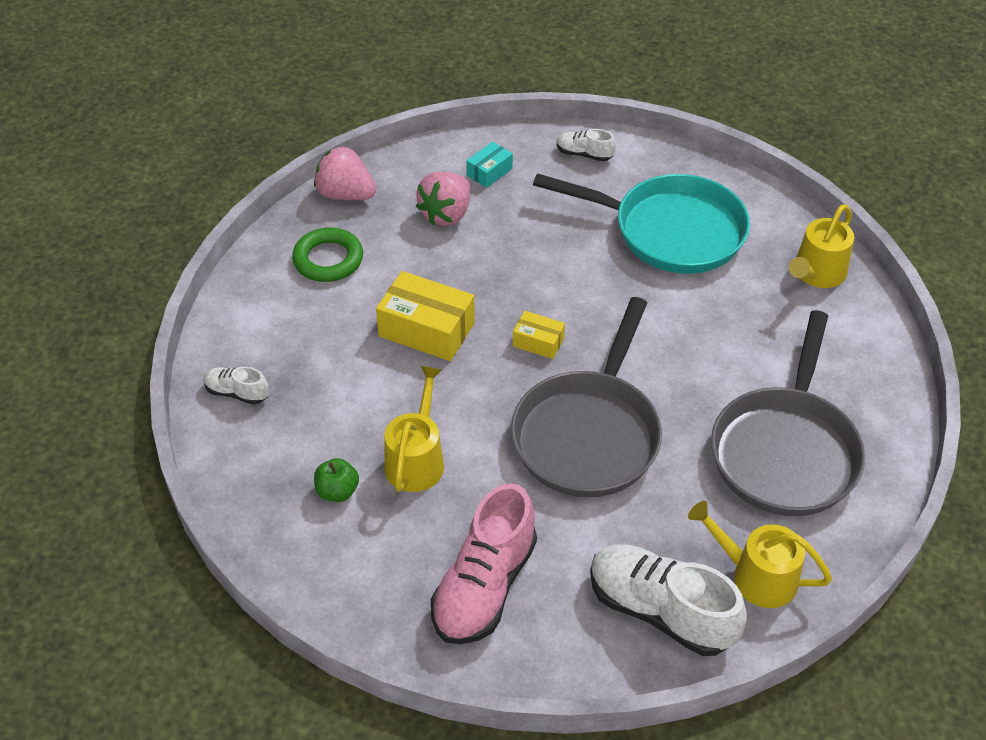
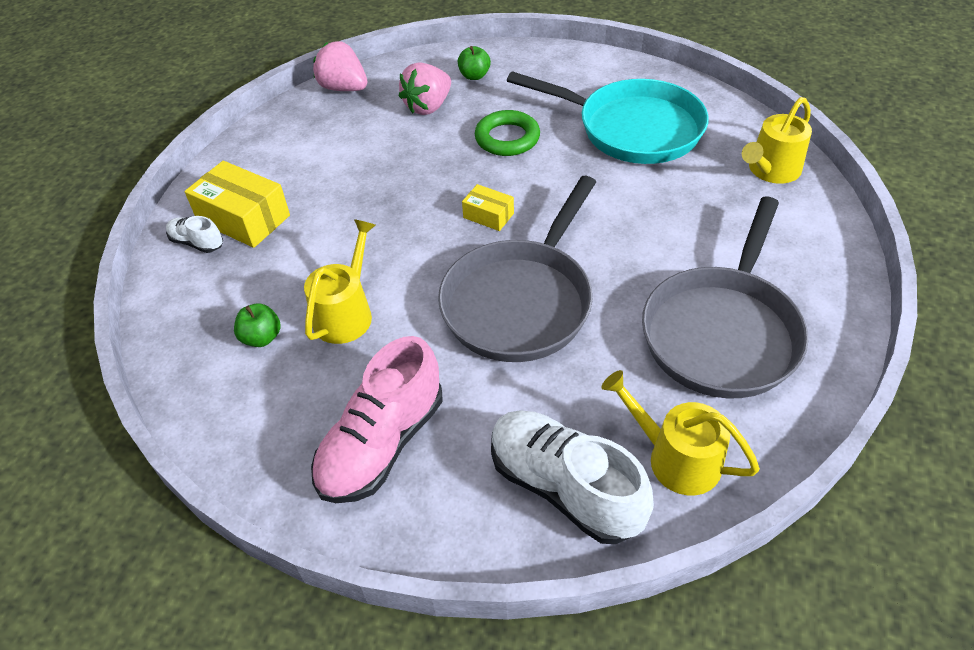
camera: 10 degrees right, 0 degrees up
(328, 259) = (313, 138): green ring -> green ring (507, 138)
(426, 329) = (386, 199): yellow box -> yellow box (244, 218)
(489, 172) = (474, 76): turquoise box -> green apple
(584, 154) = (562, 65): white shoe -> none

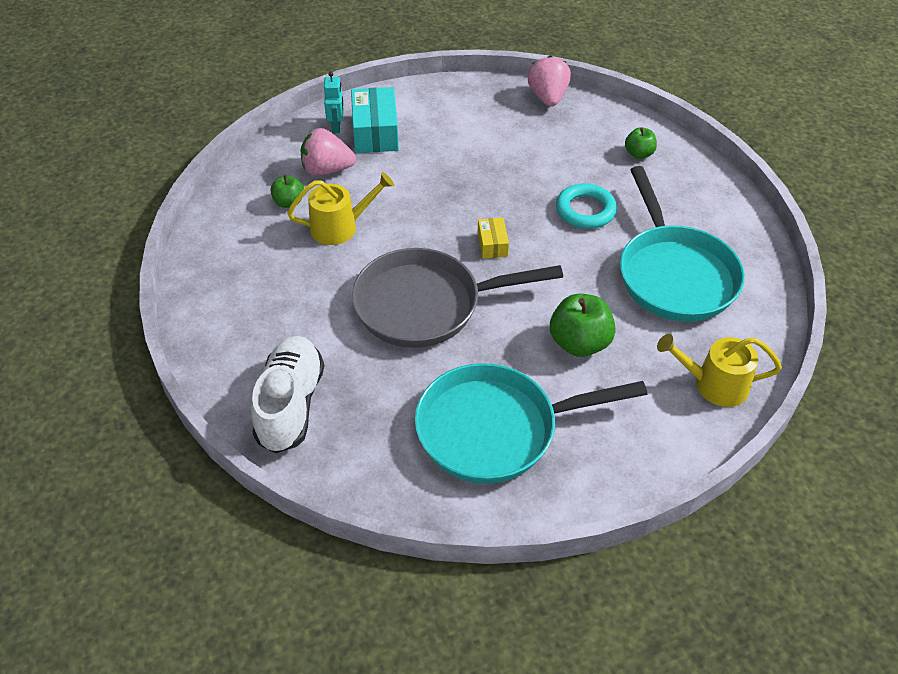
camera: 50 degrees right, 0 degrees up
(197, 243) = (336, 126): white shoe -> turquoise robot
(244, 218) = (375, 132): yellow box -> turquoise box
(382, 443) = (256, 302): pink shoe -> none
(428, 107) = (575, 150): pink strawberry -> pink strawberry (327, 170)
(507, 138) = (585, 210): green ring -> turquoise ring
(661, 223) = (579, 343): none -> green apple
(675, 458) = (357, 452): yellow watering can -> none
(722, 332) = (495, 429): grey pan -> turquoise pan

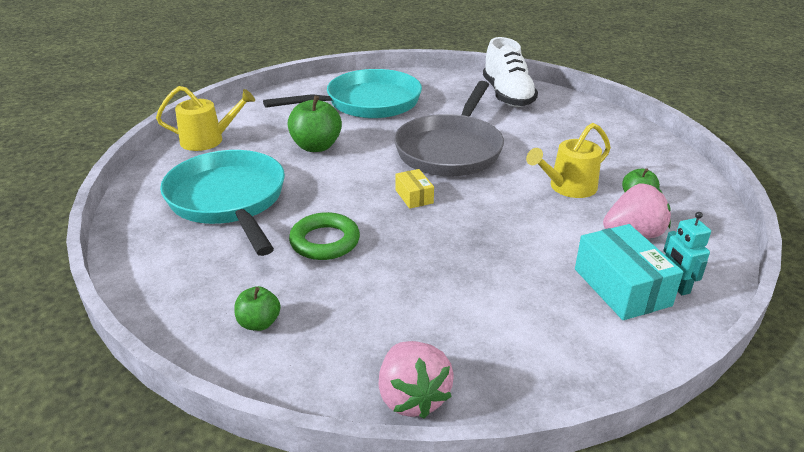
camera: 165 degrees right, 15 degrees down
(426, 305) = (450, 150): grey pan -> grey pan turned 135 degrees clockwise
(585, 210) = (325, 241): turquoise ring -> green ring

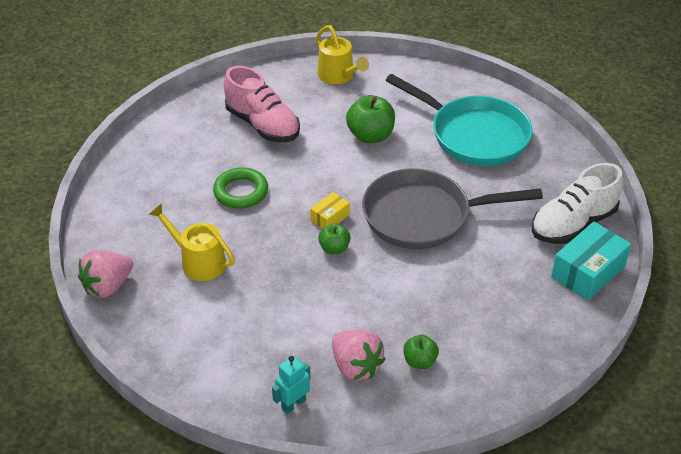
camera: 65 degrees right, 10 degrees up
(229, 200) = (262, 125): turquoise pan -> pink shoe
(259, 323) = (141, 196): green apple -> green apple (334, 248)
(568, 187) = (408, 309): yellow watering can -> yellow watering can (198, 261)
(621, 287) = (273, 369): turquoise box -> turquoise box (588, 272)

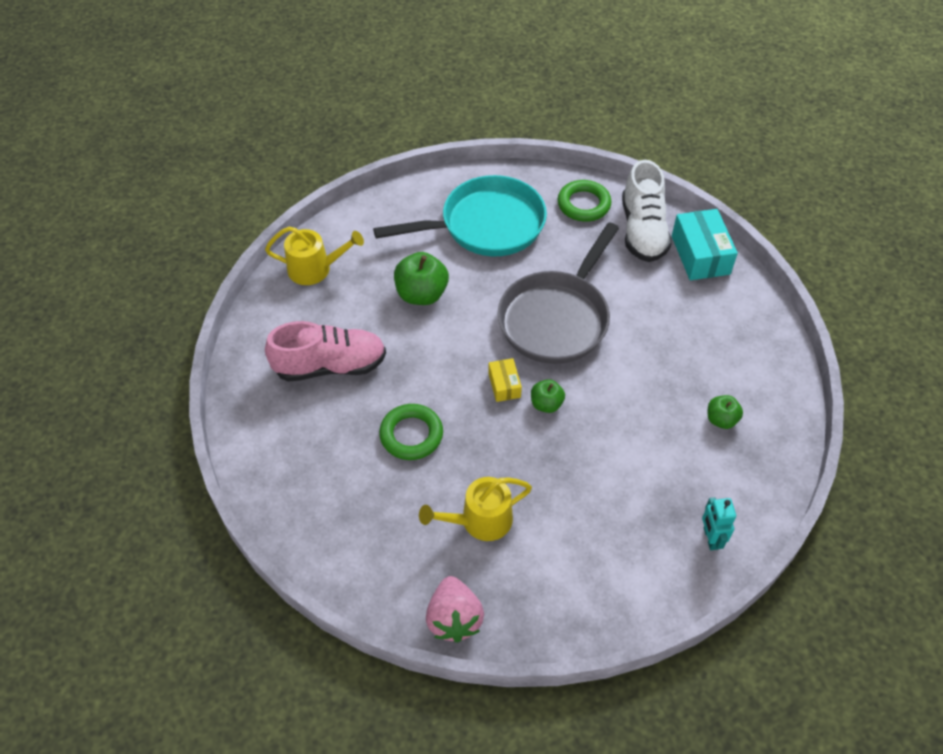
camera: 55 degrees left, 10 degrees up
(356, 366) = (698, 468): pink strawberry -> none
(560, 177) = (583, 204): none -> green ring

